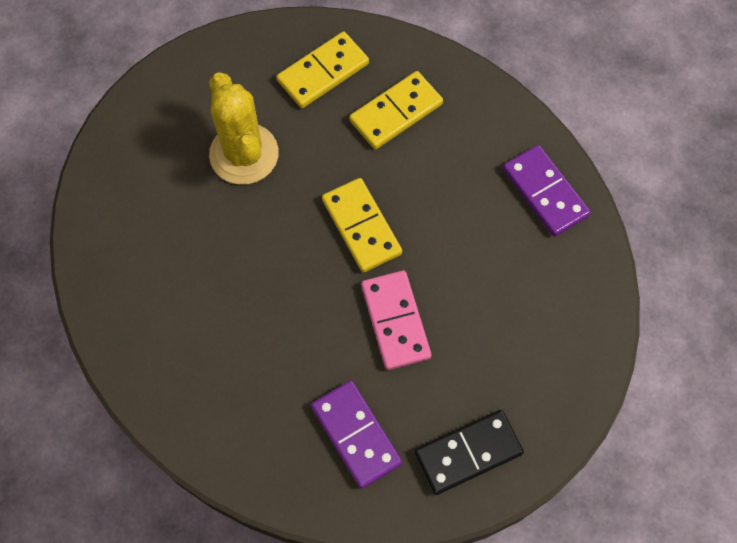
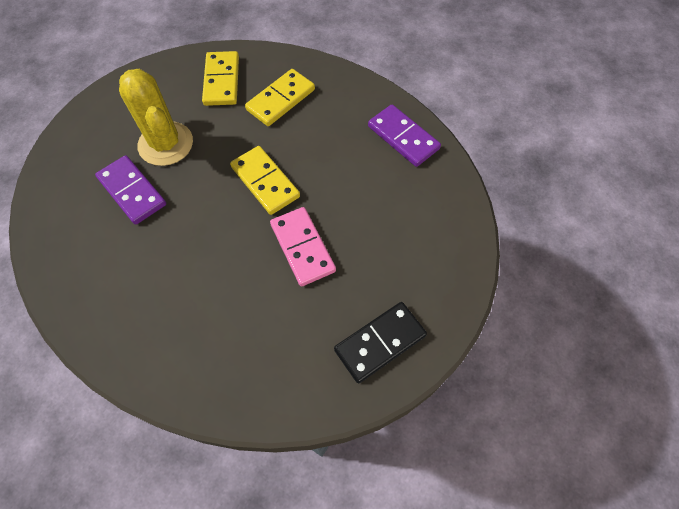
camera: 10 degrees left, 5 degrees down
(323, 72) = (221, 81): yellow domino -> yellow domino turned 45 degrees counterclockwise
(356, 434) = (282, 344): purple domino -> purple domino (132, 191)

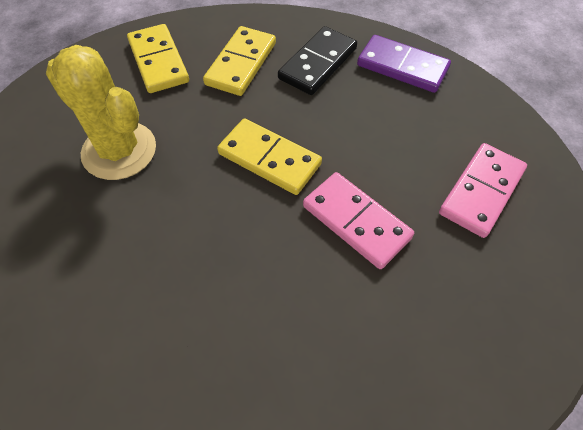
camera: 20 degrees left, 5 degrees down
(132, 191) = (99, 221): purple domino -> none
(380, 343) = (513, 306): black domino -> black domino (318, 63)
(406, 255) = (481, 191): none -> pink domino

